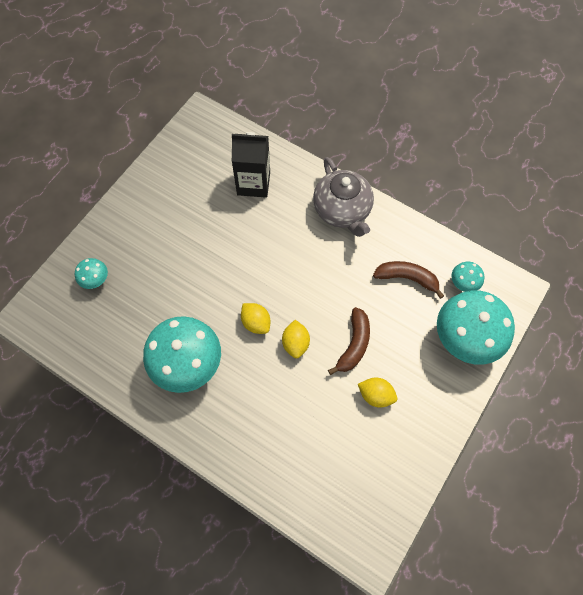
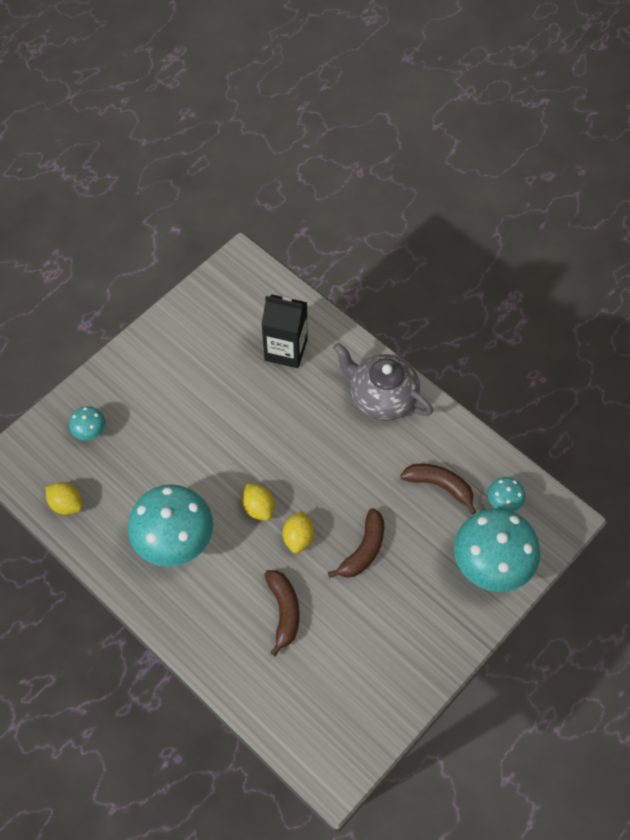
camera: 10 degrees right, 5 degrees down
(295, 411) = (284, 611): none -> brown banana
(342, 210) = (381, 397): grey teapot -> grey teapot turned 135 degrees clockwise
(376, 395) = (376, 609): yellow lemon -> yellow lemon (67, 504)

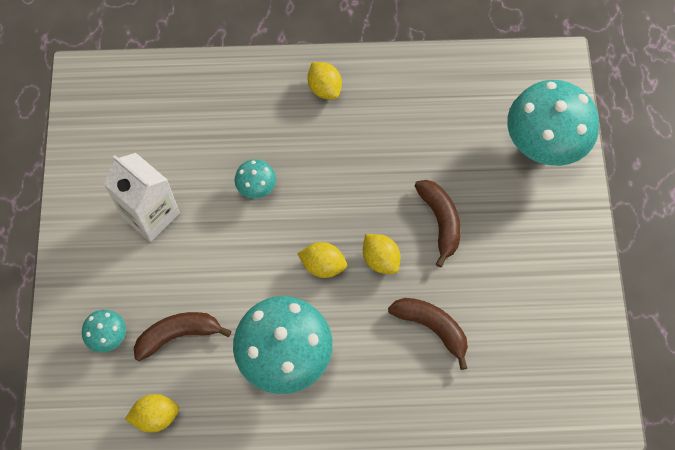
camera: 45 degrees left, 5 degrees up
(190, 381) = (150, 215): none -> white carton
(286, 350) = (205, 118): black carton -> none
(381, 397) = (324, 88): grey teapot -> yellow lemon
(439, 486) = (443, 119): brown banana -> brown banana (178, 335)
(503, 502) = (502, 89): turquoise mushroom -> turquoise mushroom (256, 188)

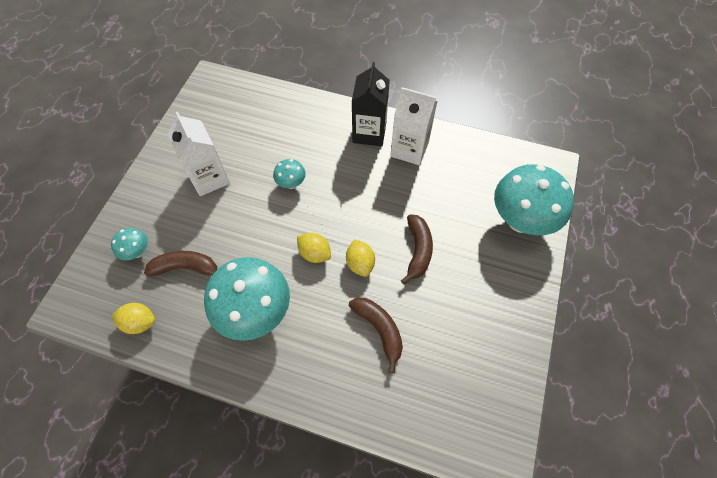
camera: 20 degrees right, 5 degrees down
(324, 88) = (369, 133): yellow lemon -> black carton
(382, 95) = (409, 149): none -> white carton

